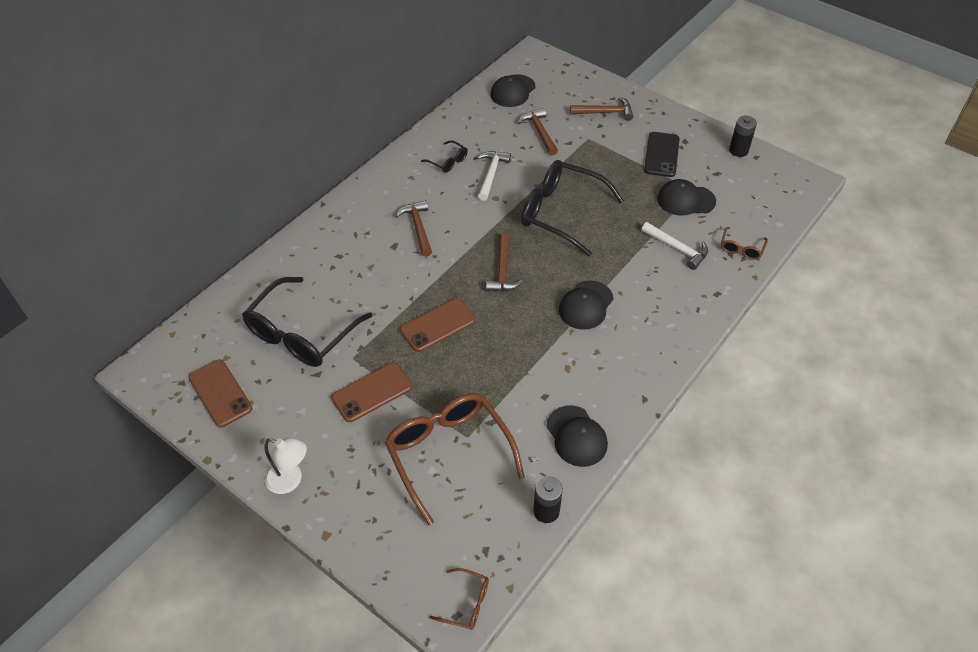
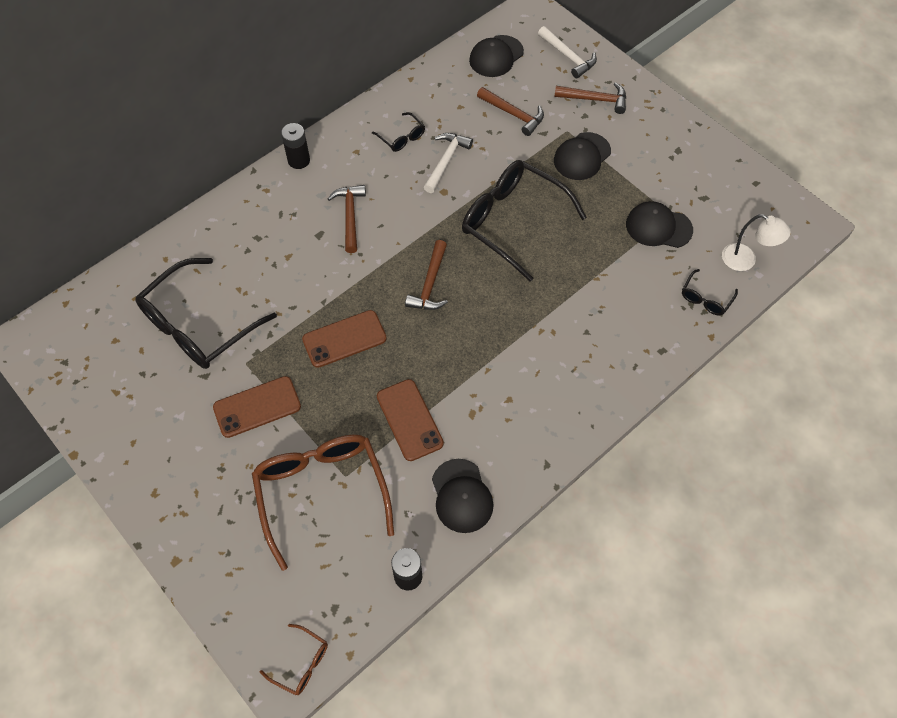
camera: 10 degrees right, 10 degrees up
(220, 393) = (101, 381): brown phone -> brown phone (409, 420)
(291, 480) = (152, 493): white lamp -> white lamp (745, 260)
(539, 132) = (513, 114): brown hammer -> brown hammer turned 135 degrees clockwise
(586, 305) = (511, 341): black cap -> black cap (582, 156)
(661, 155) = (646, 164): black phone -> none
(677, 249) = (632, 287): white hammer -> white hammer (568, 57)
(738, 150) = (737, 172): black battery -> black battery (299, 160)
(741, 248) = (705, 298): brown glasses -> black glasses

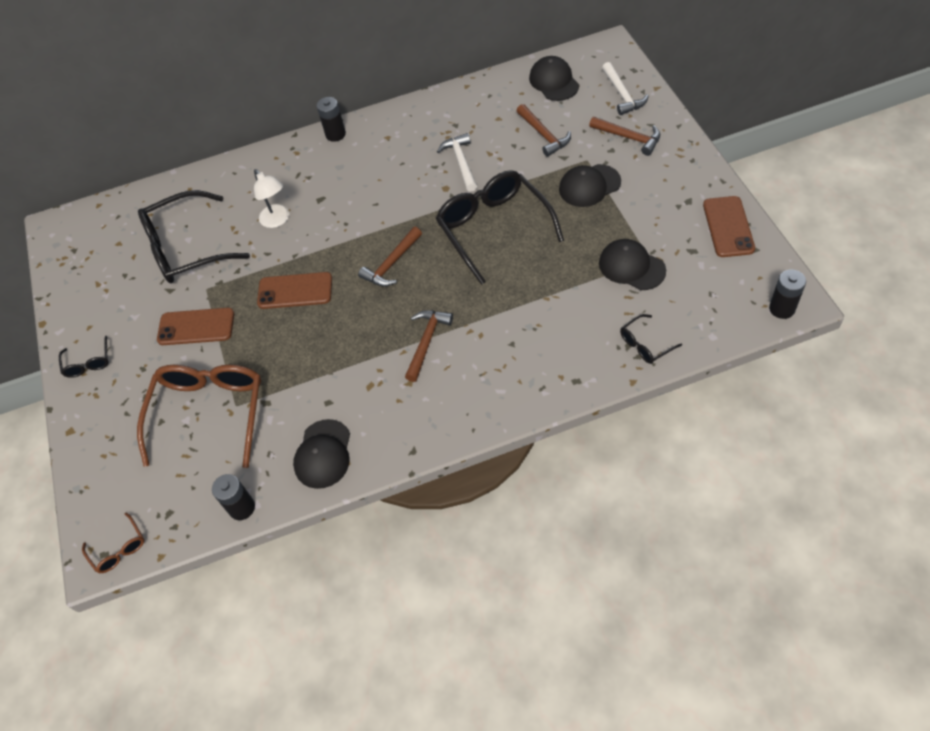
camera: 30 degrees right, 5 degrees down
(350, 216) = (353, 190): brown hammer -> brown hammer (426, 342)
(402, 138) = (432, 134): black glasses -> black glasses (88, 363)
(409, 420) = (313, 375): brown phone -> brown phone (728, 227)
(446, 161) = (461, 162): white hammer -> white hammer turned 60 degrees counterclockwise
(496, 56) = (554, 81): black cap -> black cap turned 90 degrees clockwise
(745, 260) = (705, 320): white lamp -> white lamp (278, 220)
(803, 232) = (782, 309): none -> black battery

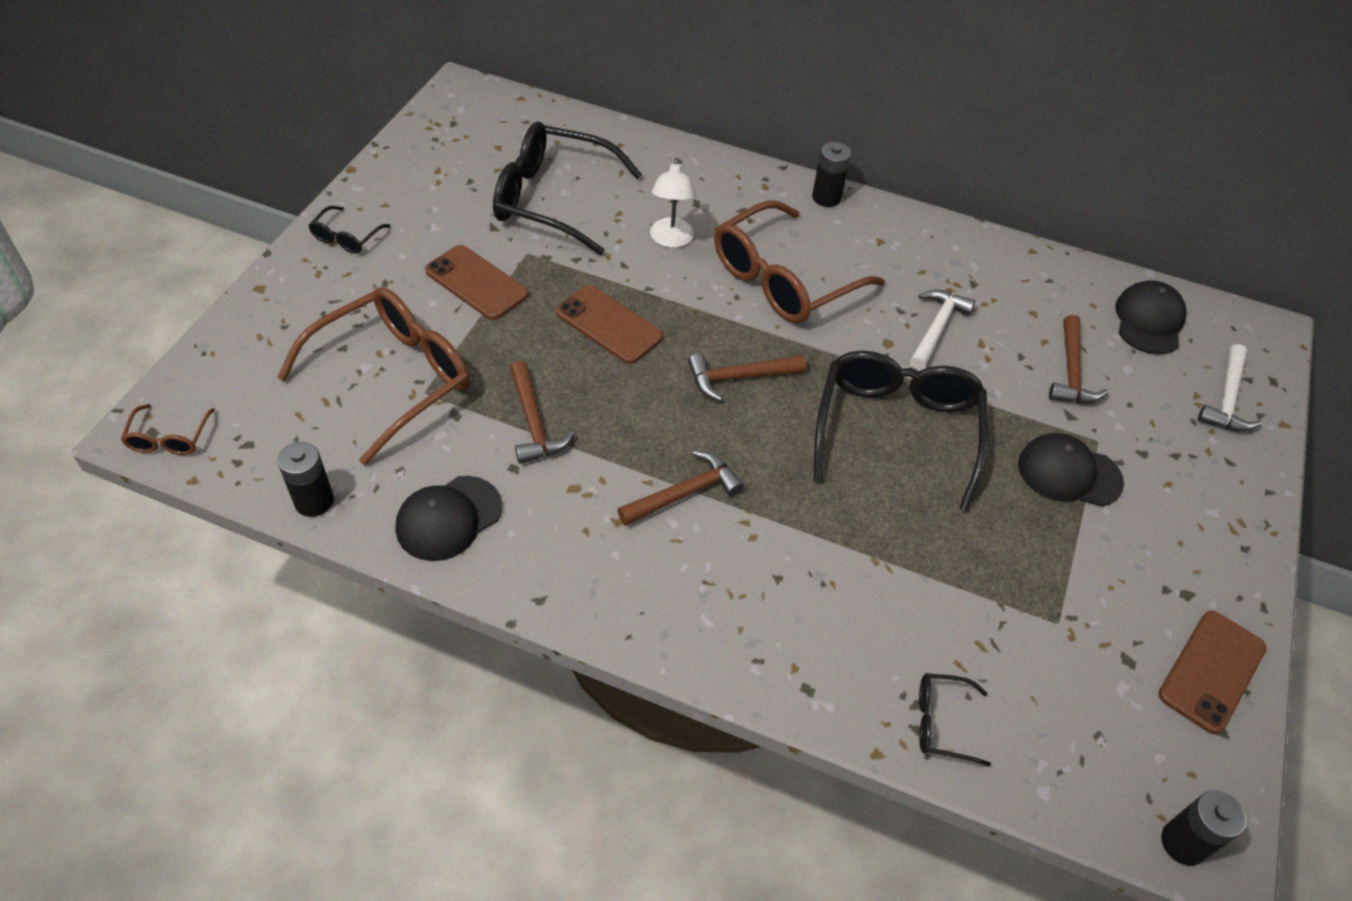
camera: 30 degrees right, 5 degrees down
(360, 196) = (782, 280): none -> brown glasses
(629, 138) = (1183, 456): brown hammer -> brown hammer (534, 423)
(631, 267) = (1023, 612): black cap -> none

